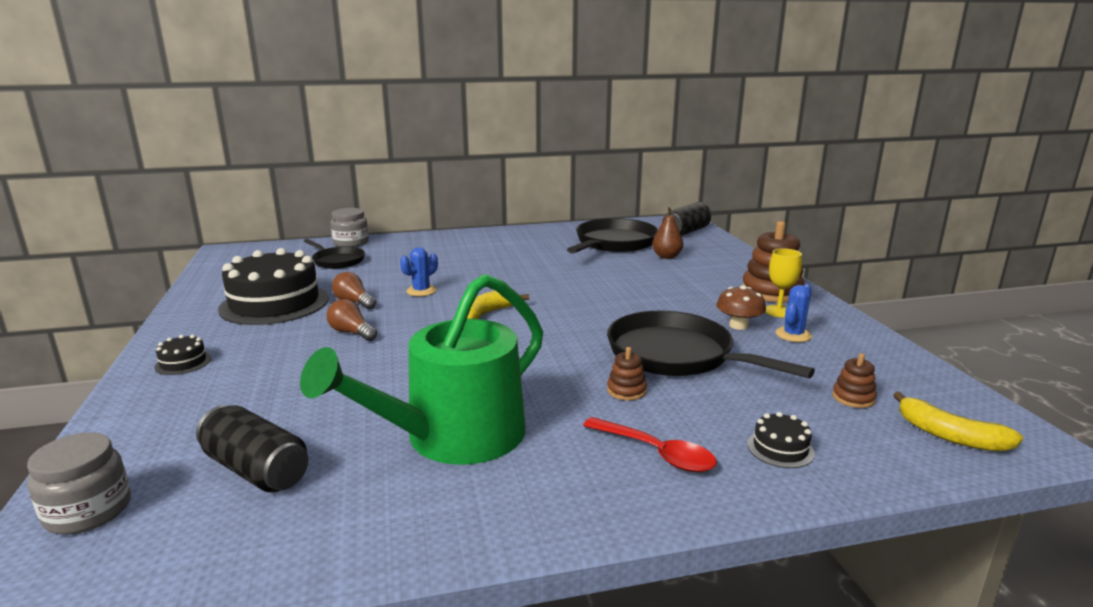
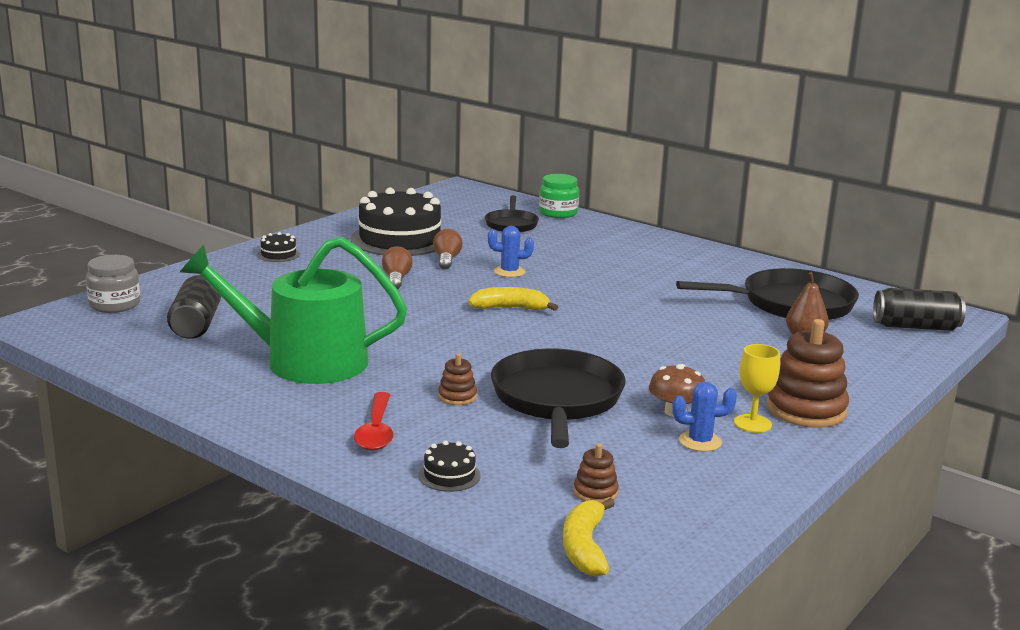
camera: 50 degrees right, 0 degrees up
(351, 243) = (558, 213): grey jar -> green jar

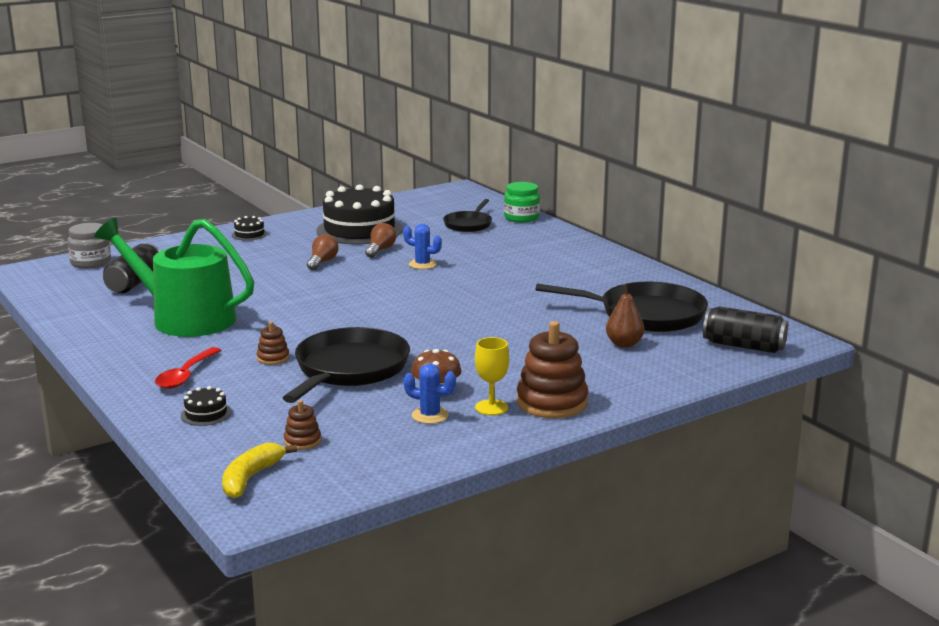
camera: 20 degrees right, 0 degrees up
(510, 308) = (390, 294): yellow banana -> none

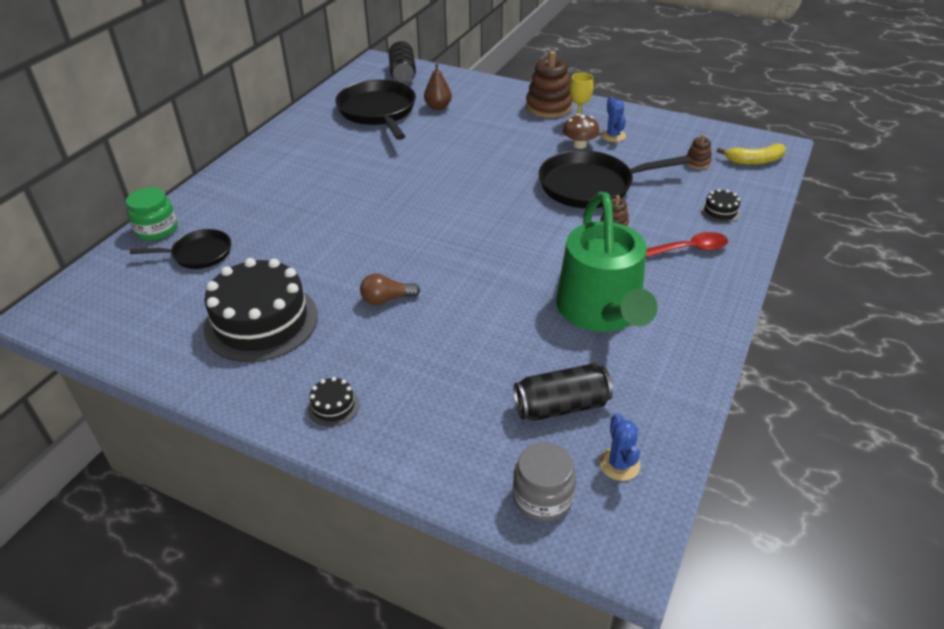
camera: 120 degrees left, 20 degrees up
(380, 250) = (322, 278): brown light bulb -> none
(422, 264) = (346, 236): blue cactus -> blue cactus (619, 464)

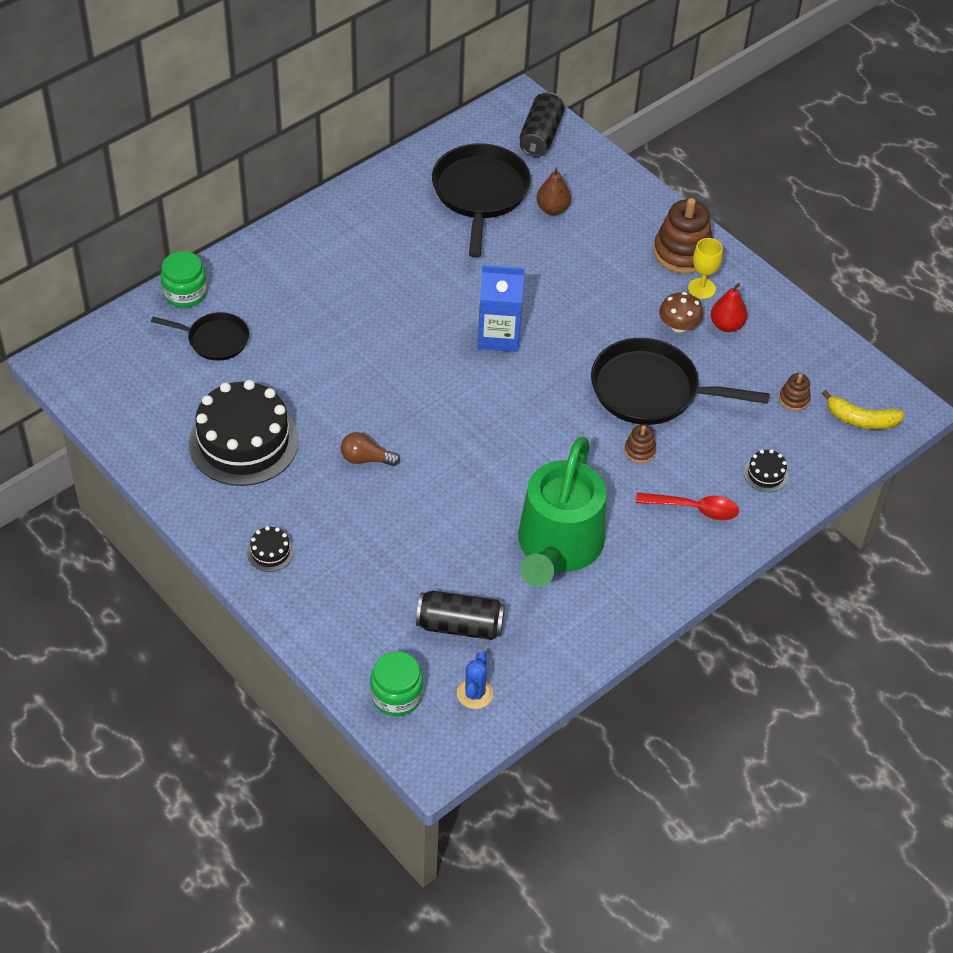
camera: 20 degrees right, 10 degrees up
(448, 185) = (499, 335): none -> blue carton
(542, 497) = (396, 695): grey jar -> green jar
(613, 136) = (726, 325): blue cactus -> red pear

